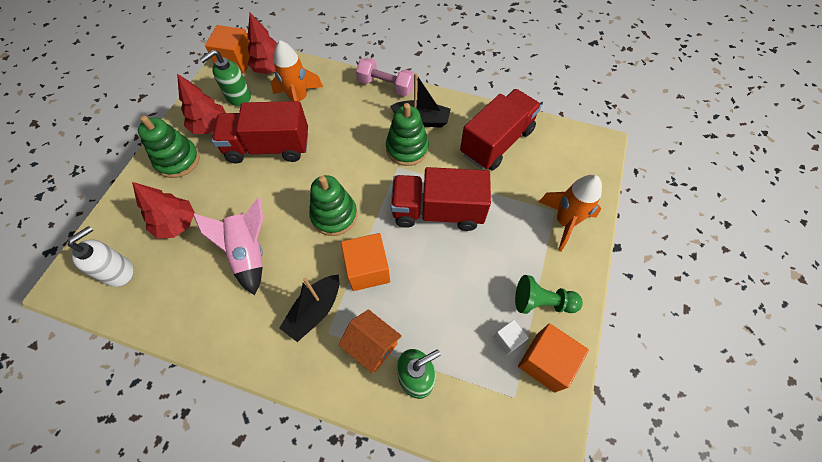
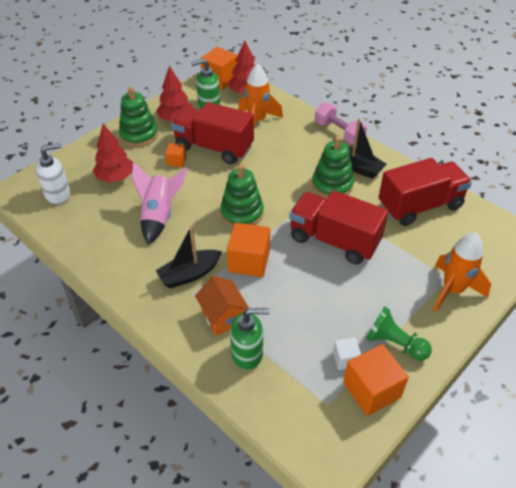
camera: 25 degrees right, 15 degrees down
(236, 178) = (176, 161): none -> orange cube

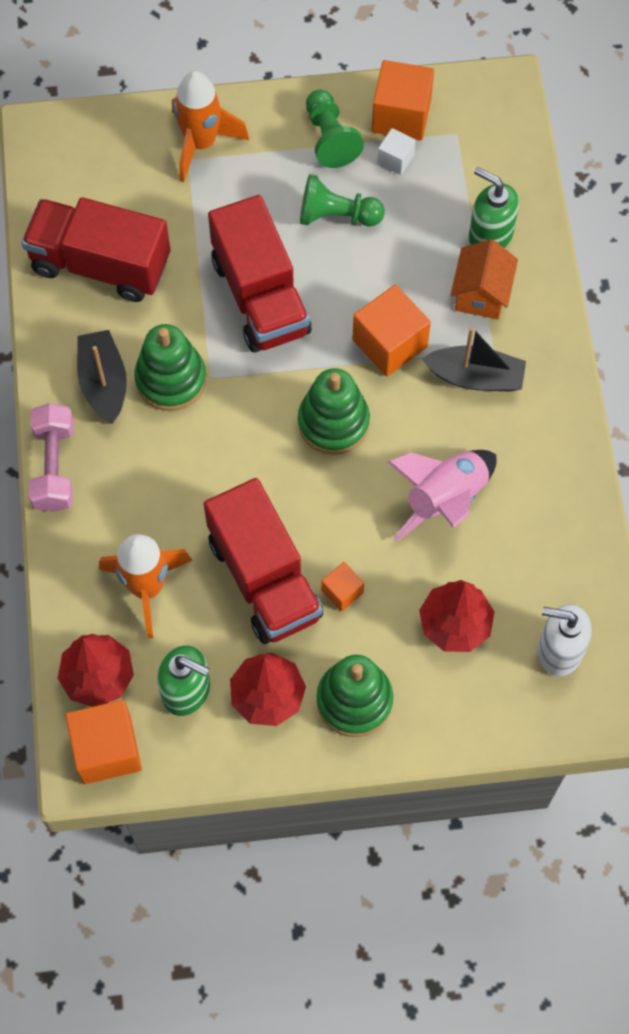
camera: 140 degrees left, 20 degrees up
(342, 303) = (336, 215): none -> green pawn

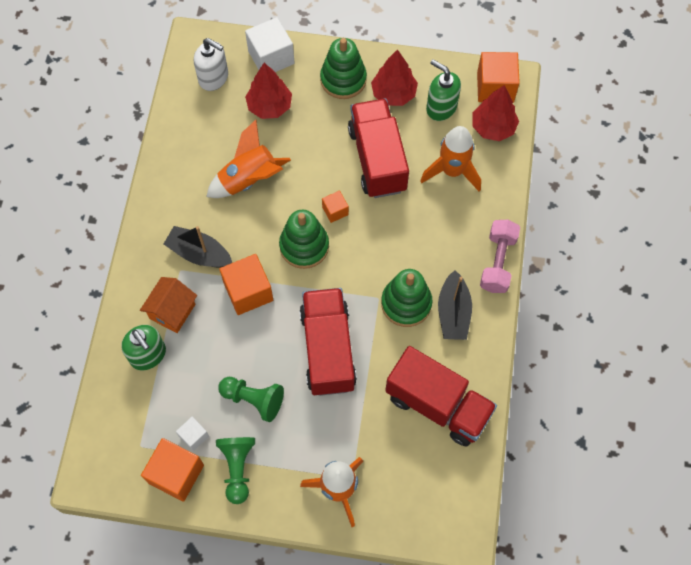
camera: 165 degrees left, 0 degrees up
(342, 591) = (331, 140): orange cube -> orange cube (335, 211)
(445, 499) = (249, 179): pink rocket -> orange rocket
(482, 710) = (271, 57): none -> white cube

